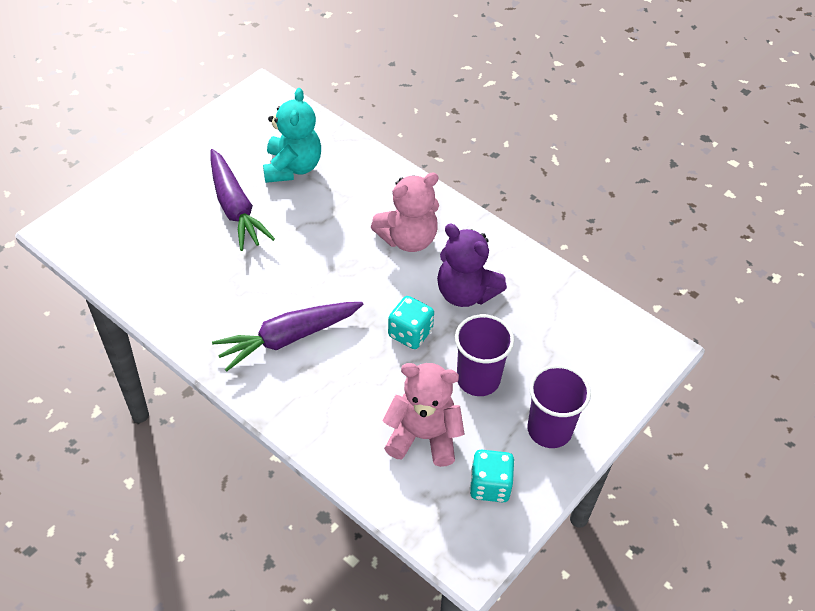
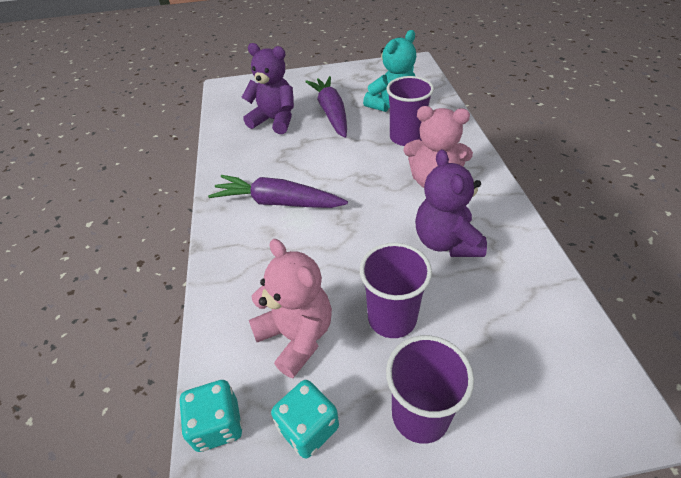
camera: 45 degrees right, 5 degrees down
(180, 248) = (274, 120): none -> purple teddy bear
(235, 208) = (331, 113): purple carrot -> purple carrot turned 150 degrees clockwise
(342, 202) = (406, 137): none -> purple cup
(410, 333) = (369, 247): turquoise dice -> turquoise dice (217, 425)

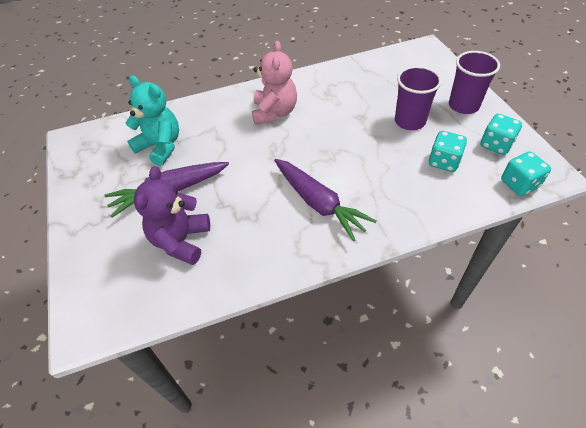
camera: 100 degrees left, 5 degrees up
(278, 202) = (318, 203): purple carrot -> purple carrot turned 45 degrees counterclockwise
(296, 336) = (443, 161): pink teddy bear -> turquoise dice
(406, 137) = (216, 132): purple cup -> none
(446, 242) = (338, 103): purple teddy bear -> none

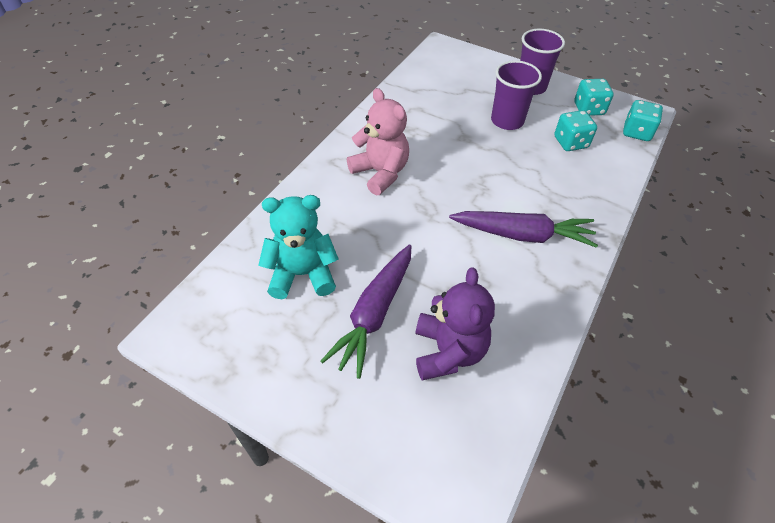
camera: 45 degrees left, 0 degrees up
(181, 241) = (448, 351): purple teddy bear -> purple teddy bear turned 150 degrees counterclockwise

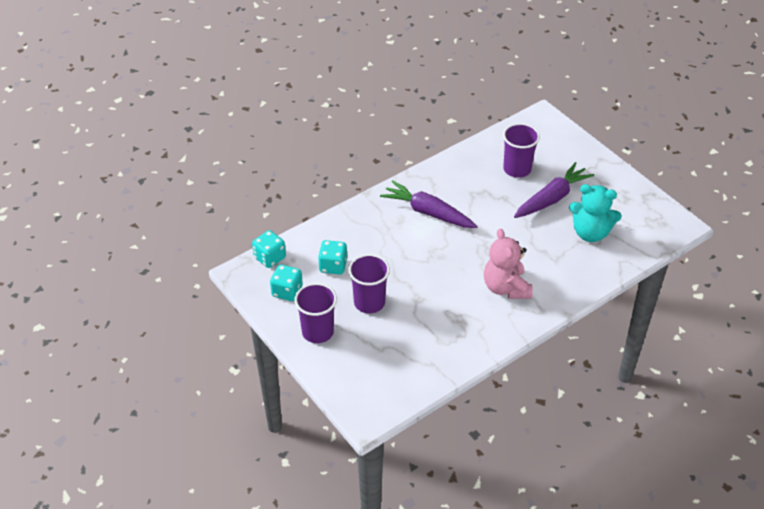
camera: 155 degrees left, 5 degrees down
(448, 351) = (517, 169): purple teddy bear -> purple cup

